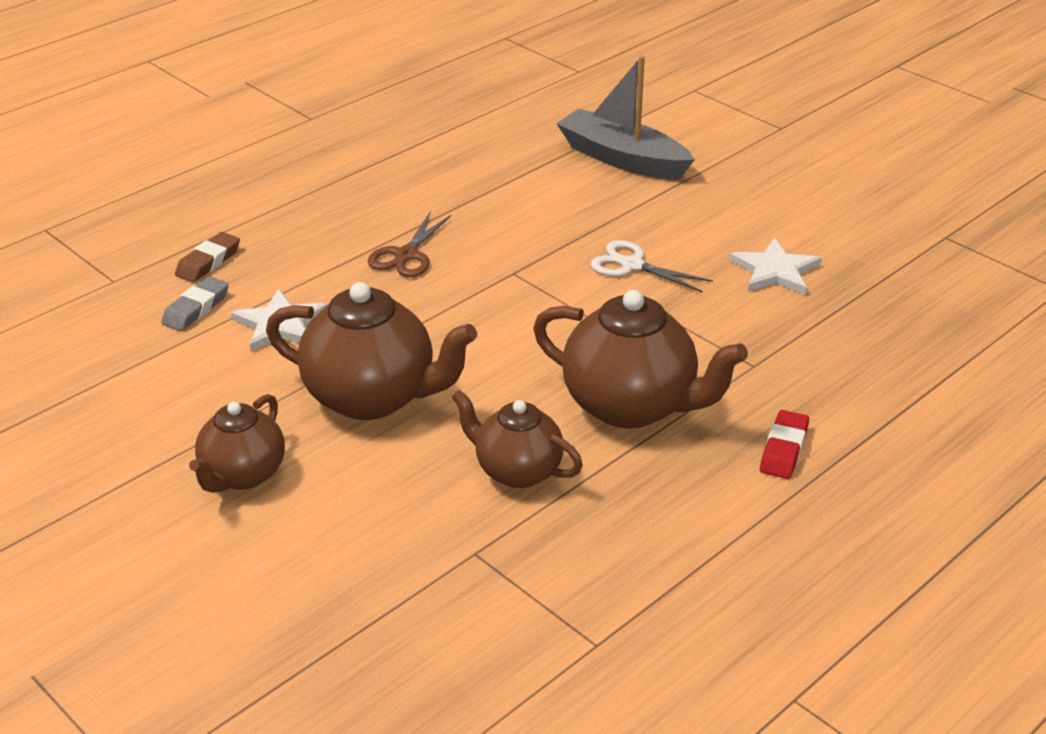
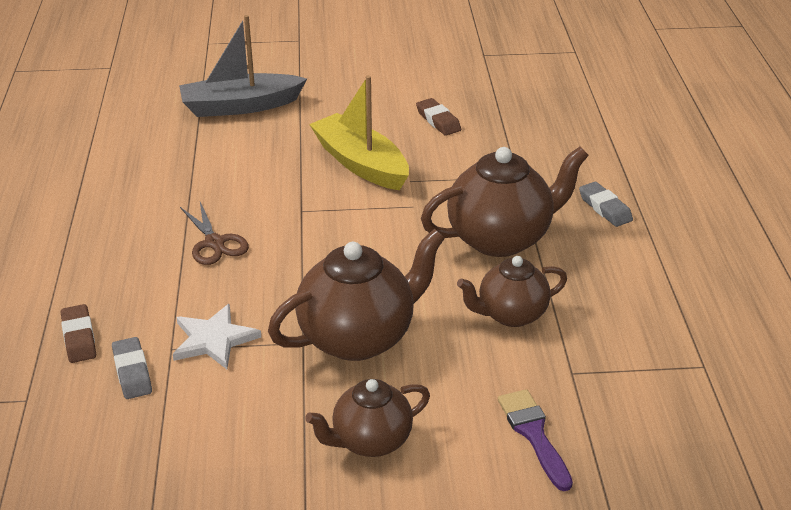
camera: 50 degrees left, 0 degrees up
(242, 475) = (370, 441): brown teapot -> brown teapot turned 90 degrees clockwise
(355, 569) = (533, 434): none -> purple brush
(632, 265) = (360, 164): white scissors -> yellow boat
(775, 271) = (438, 121): white star -> brown eraser
(783, 449) = (605, 208): red eraser -> grey eraser

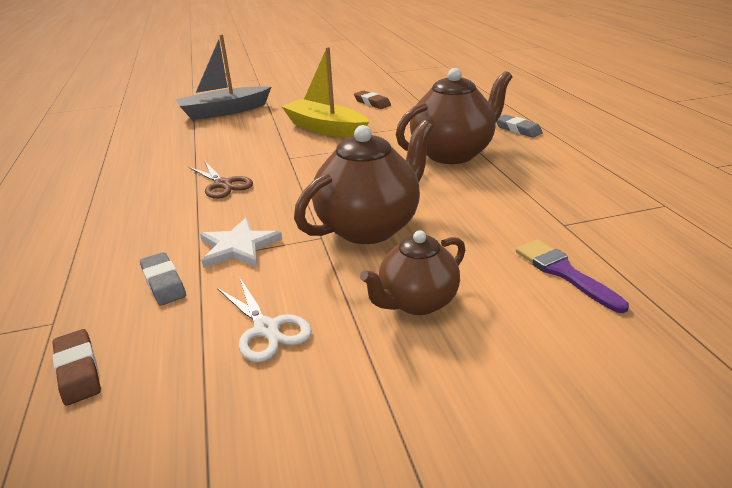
camera: 10 degrees left, 5 degrees down
(79, 338) = (107, 264): brown eraser -> brown eraser (78, 370)
(220, 444) = (266, 329): none -> white scissors
(511, 315) = (489, 195): brown teapot -> none

